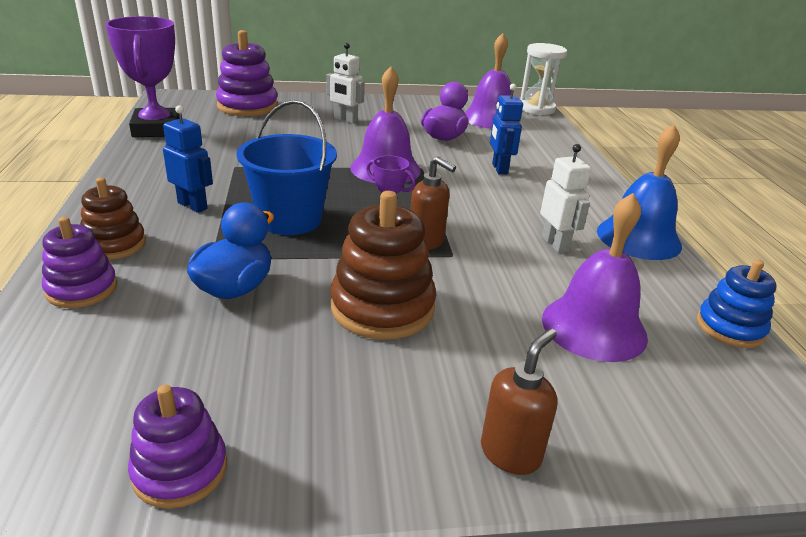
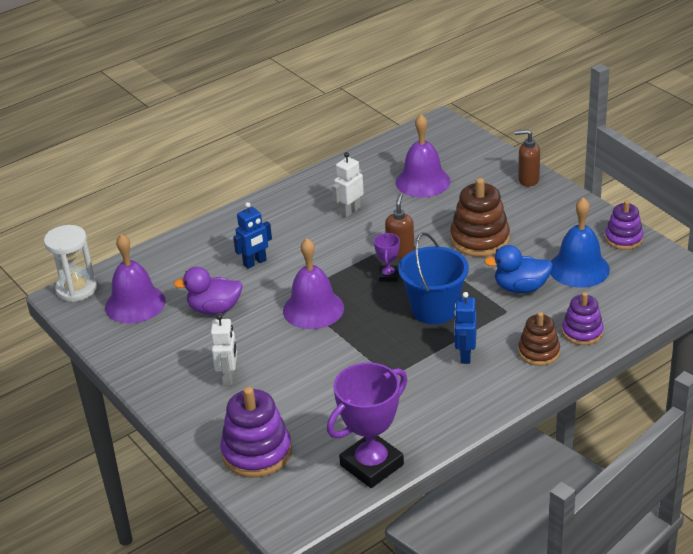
camera: 115 degrees left, 5 degrees up
(638, 238) = (308, 188): blue bell -> blue bell (579, 268)
(730, 327) = (379, 149): blue stacking toy -> none

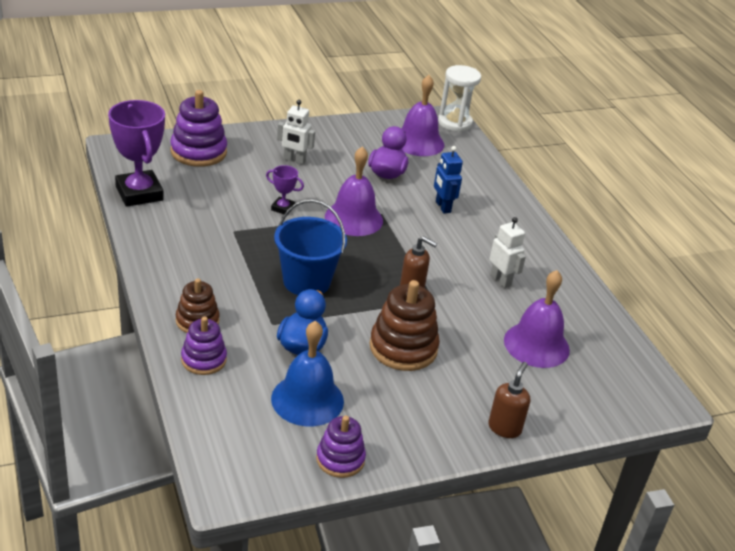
camera: 100 degrees right, 0 degrees up
(388, 276) = (376, 271): purple trophy -> purple trophy (283, 208)
(465, 355) = (228, 277): blue robot -> none

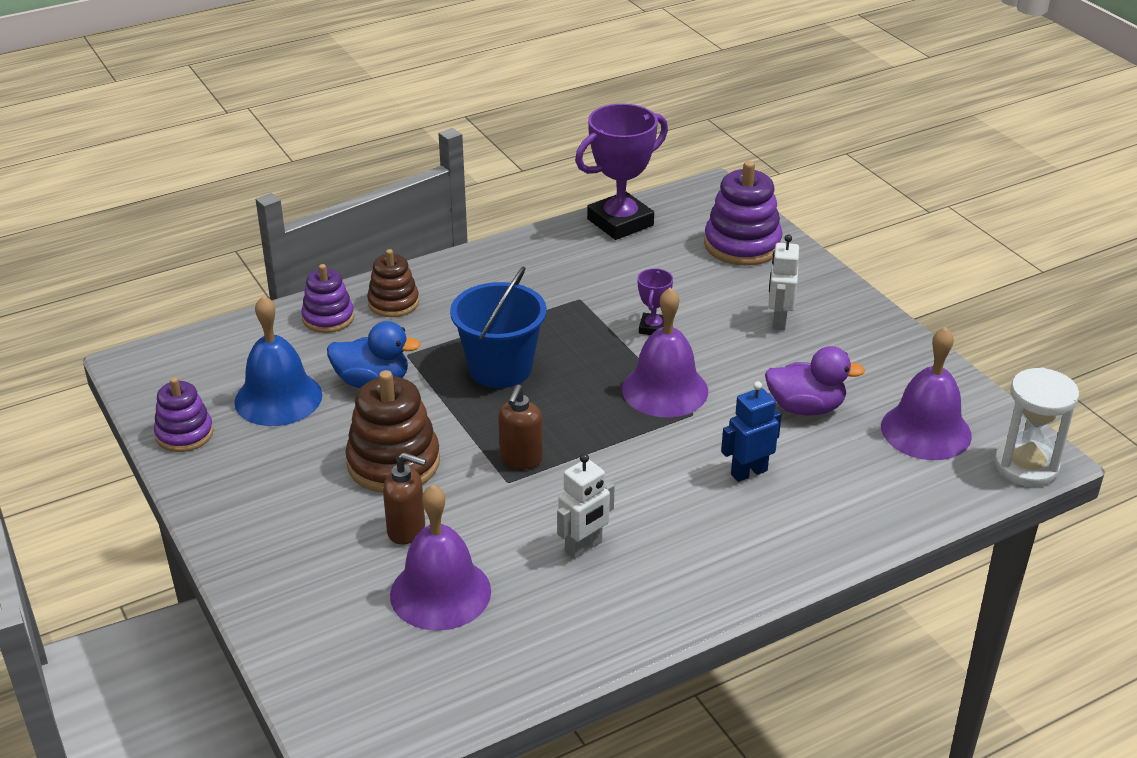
camera: 85 degrees right, 0 degrees up
(504, 428) = (257, 567): brown soap dispenser -> brown soap dispenser (407, 530)

